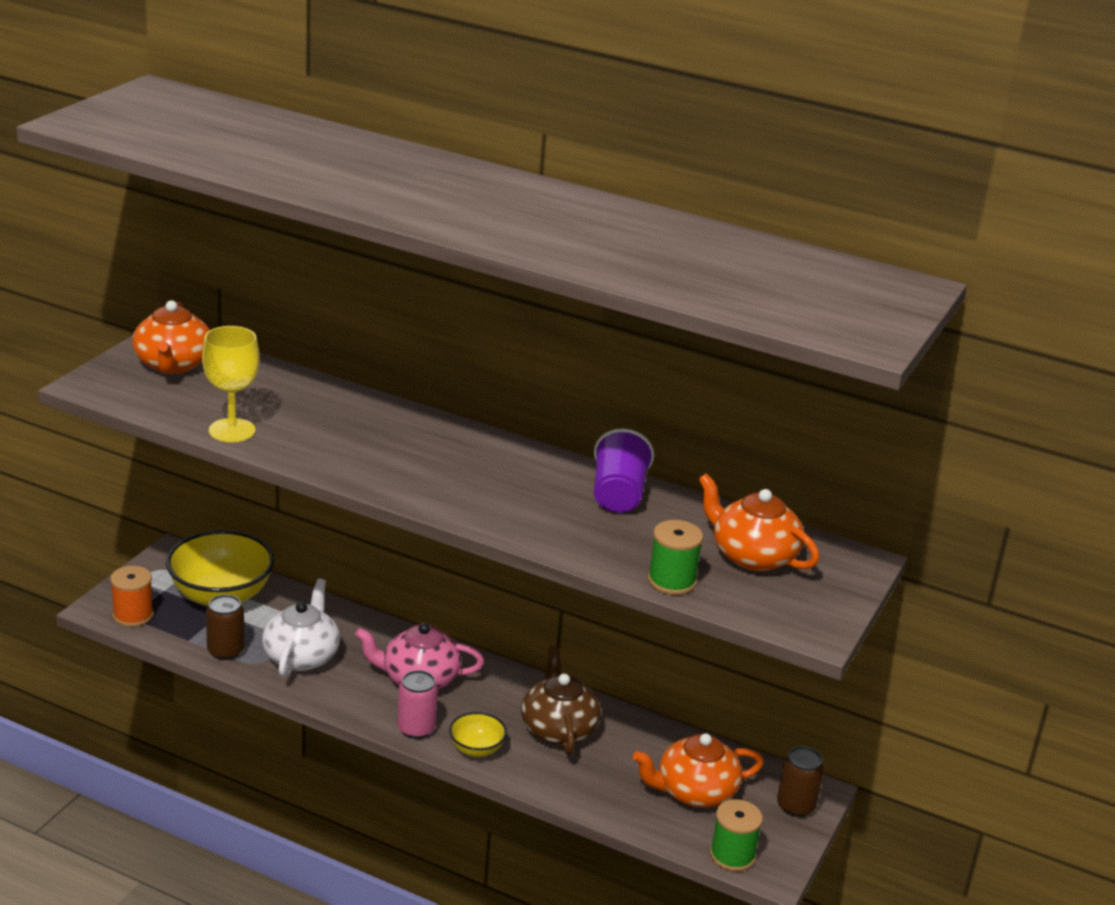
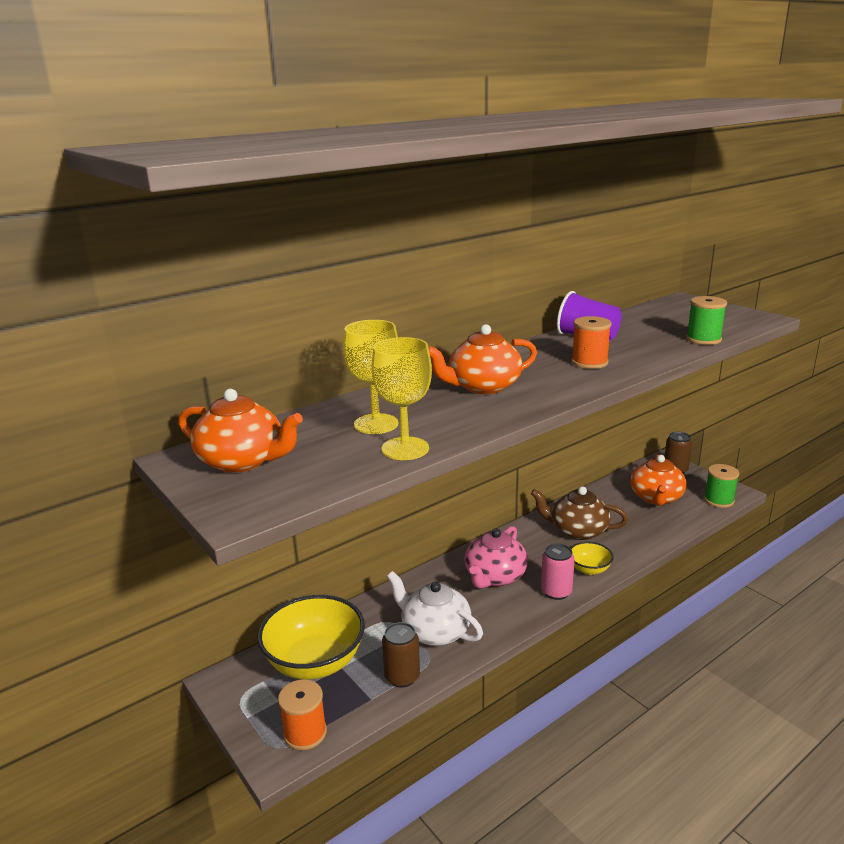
camera: 60 degrees left, 5 degrees down
(277, 407) = (376, 424): none -> yellow goblet
(522, 504) = (589, 362): none -> orange spool
(752, 556) = (674, 318): orange teapot -> orange teapot (483, 386)

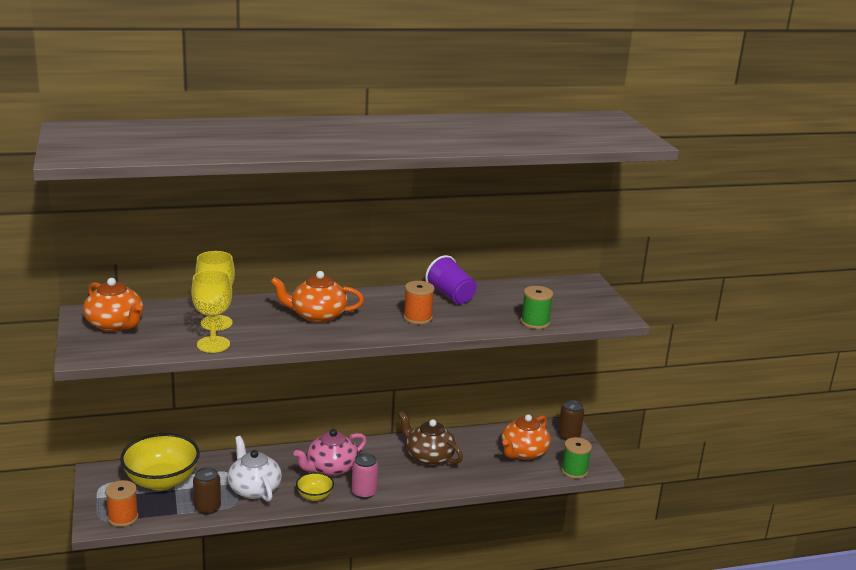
camera: 20 degrees right, 0 degrees up
(589, 569) = (405, 486): yellow bowl -> yellow bowl (314, 496)

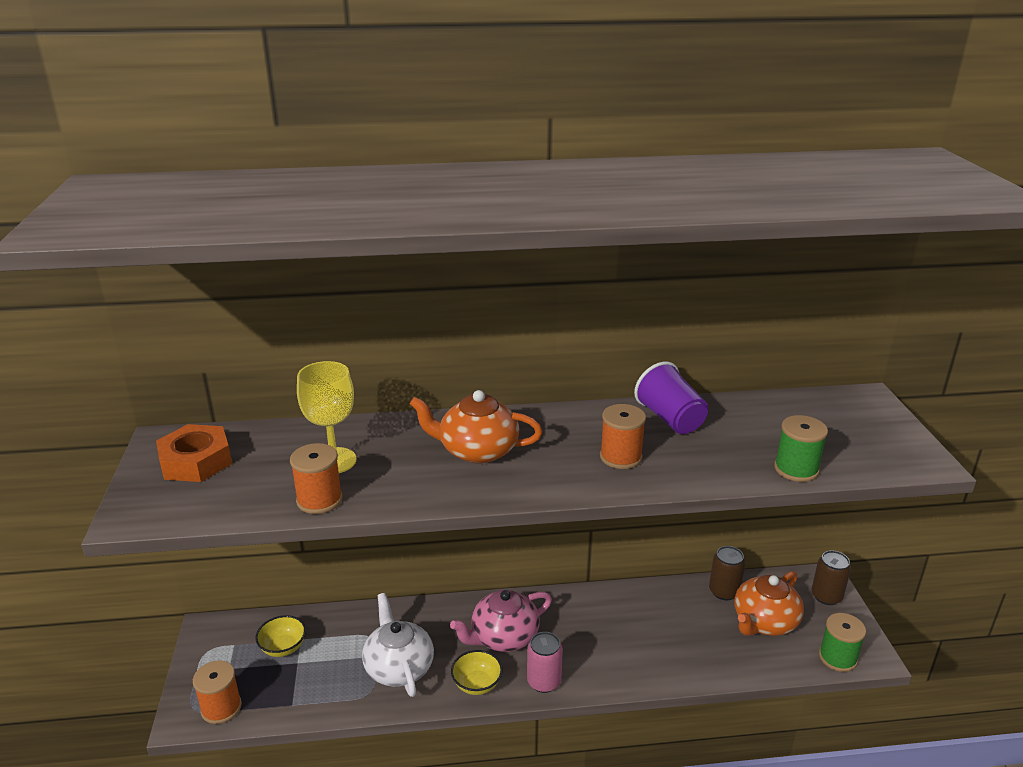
camera: 10 degrees right, 5 degrees up
(115, 325) = (196, 461): orange teapot -> orange nut
(161, 481) = (283, 647): yellow bowl -> yellow bowl, size x0.49
(207, 508) = (333, 697): brown can -> brown can (724, 591)
(213, 344) = (319, 500): yellow goblet -> orange spool
(429, 456) = (635, 623): brown teapot -> none

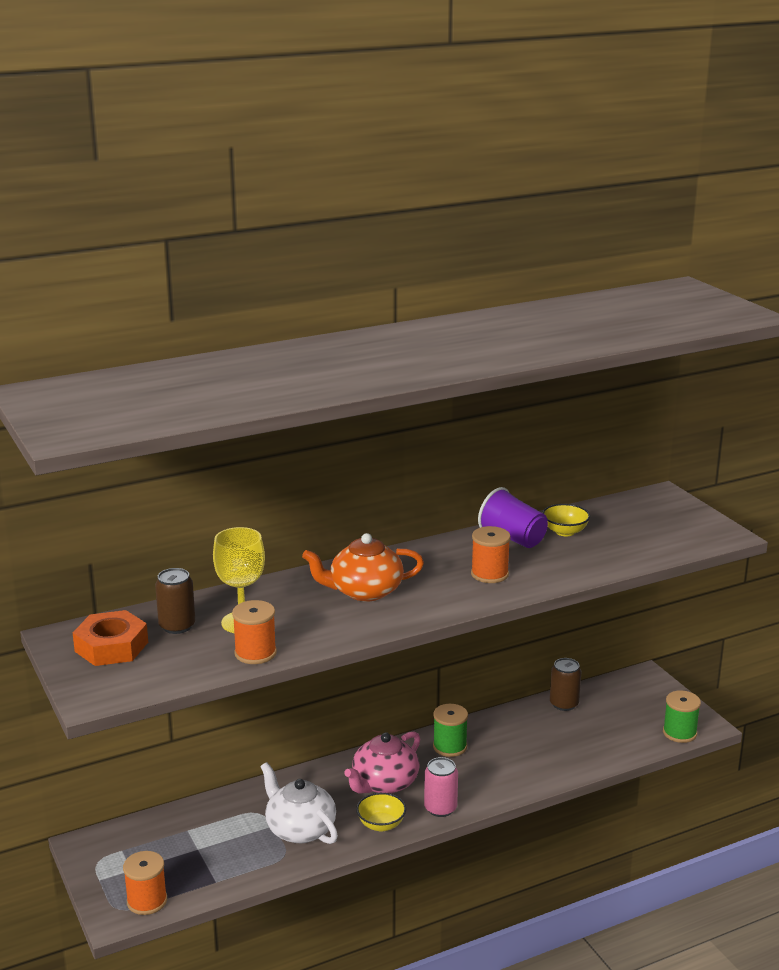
camera: 20 degrees left, 5 degrees down
(283, 647) = (175, 841): yellow bowl -> yellow bowl (565, 532)
(764, 622) = (609, 720): orange teapot -> none
(796, 469) = (633, 558): green spool -> green spool (450, 746)
(826, 596) = (652, 689): brown can -> brown can (177, 626)

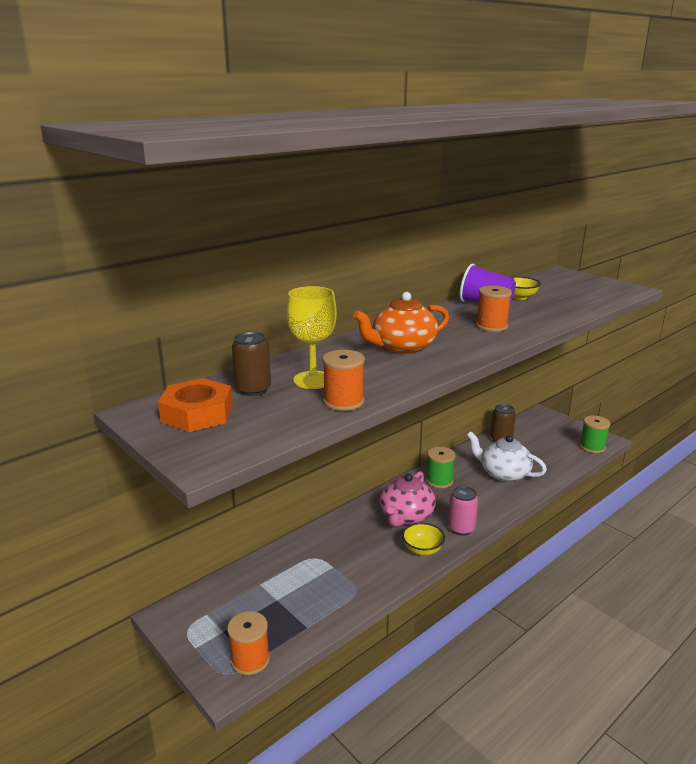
camera: 15 degrees left, 0 degrees up
(299, 829) = (357, 565): white teapot -> white teapot (503, 473)

